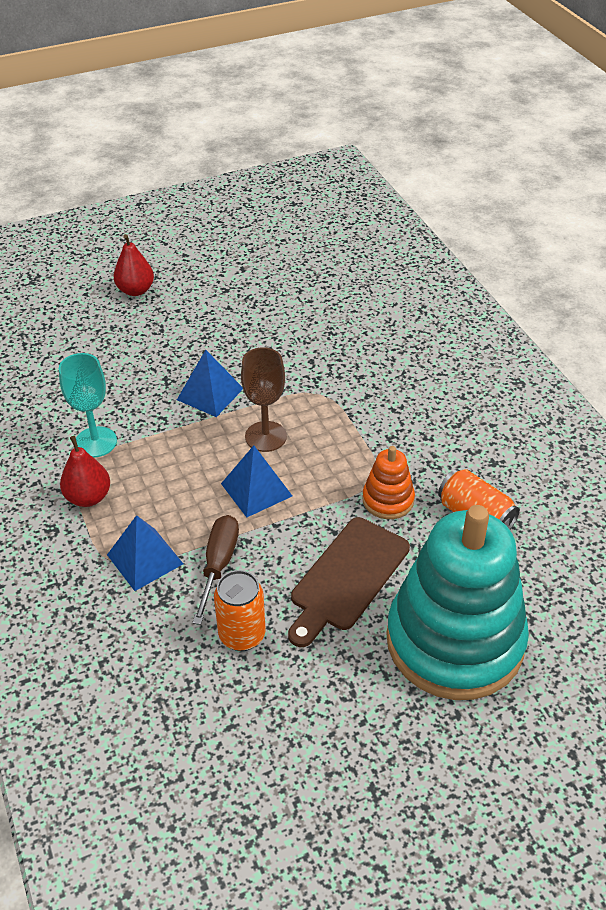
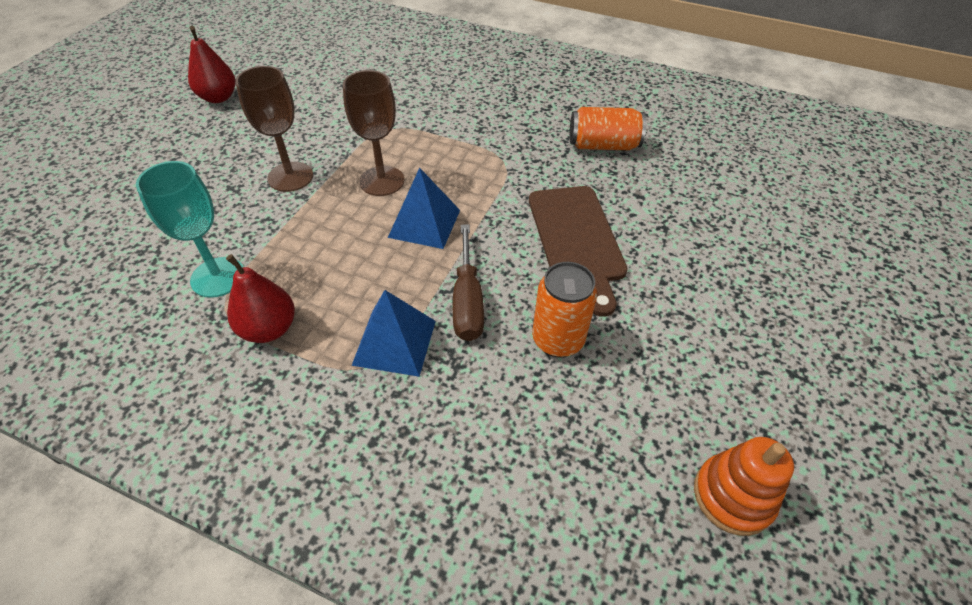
camera: 45 degrees left, 5 degrees up
(135, 290) = (110, 135): red pear -> red pear (218, 98)
(210, 394) = (290, 177): blue pyramid -> brown goblet
(218, 565) = (467, 300): brown screwdriver -> brown screwdriver turned 150 degrees counterclockwise
(388, 500) = (533, 170): orange stacking toy -> orange stacking toy (732, 496)
(454, 641) = (699, 231): turquoise stacking toy -> none

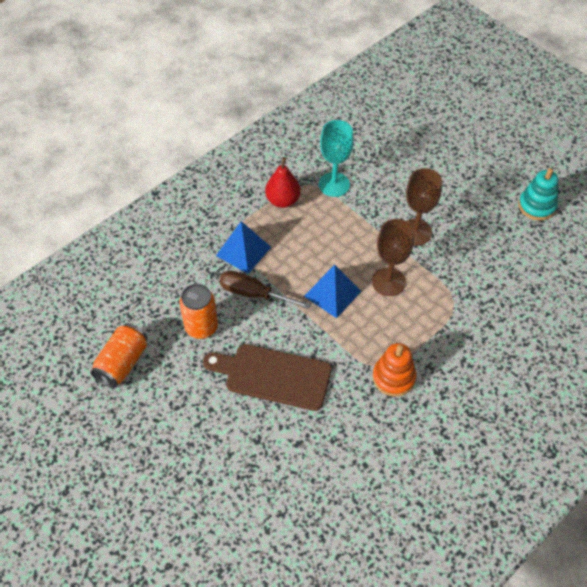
camera: 115 degrees right, 5 degrees up
(218, 98) = (536, 206): red pear -> turquoise stacking toy
(603, 145) = (370, 450): orange can -> orange can (122, 363)
(732, 496) = (71, 360): orange stacking toy -> orange stacking toy (393, 378)

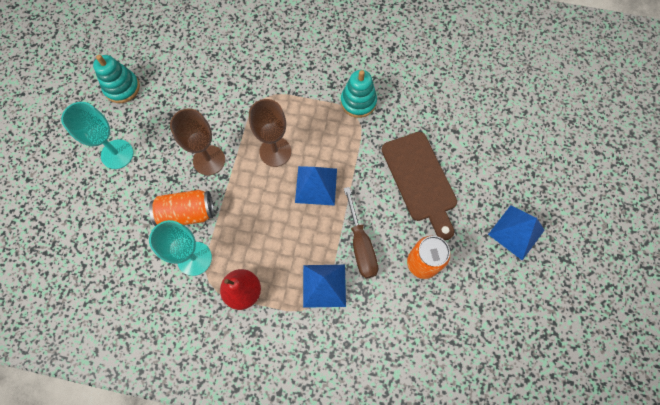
camera: 125 degrees left, 15 degrees up
(122, 363) = (501, 300): orange can -> orange can (186, 213)
(162, 419) = (516, 232): none -> blue pyramid
(393, 378) = (358, 102): orange stacking toy -> turquoise stacking toy
(466, 177) = (117, 154): none -> turquoise goblet

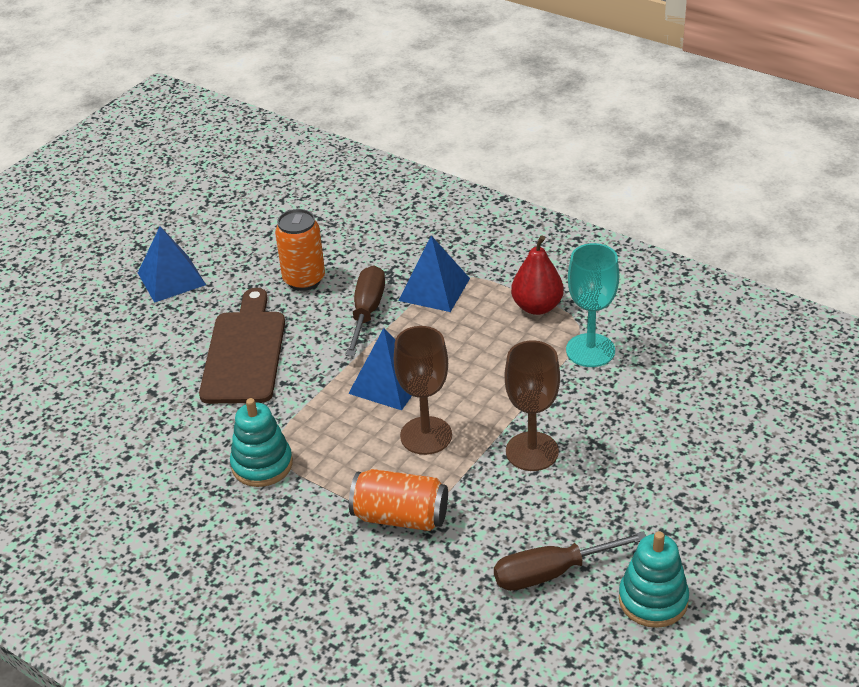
camera: 155 degrees left, 30 degrees down
(117, 154) = (679, 498): turquoise goblet -> none
(176, 87) = (552, 572): none -> brown screwdriver
(186, 213) = (586, 398): orange can -> orange can (400, 517)

